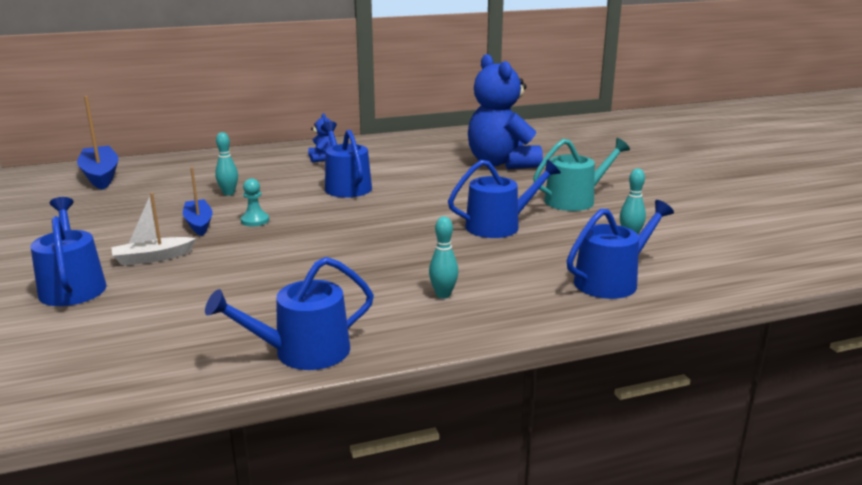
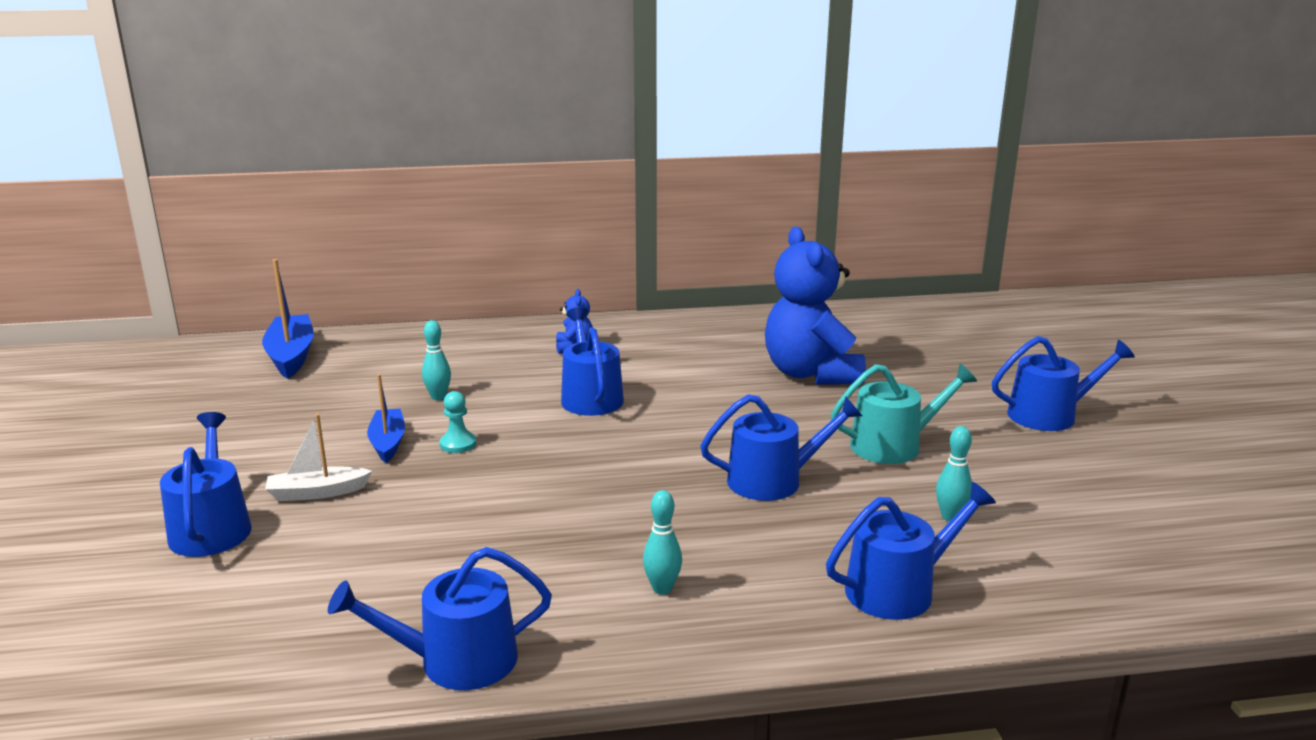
camera: 10 degrees right, 0 degrees up
(673, 176) = (1049, 415): none -> blue watering can

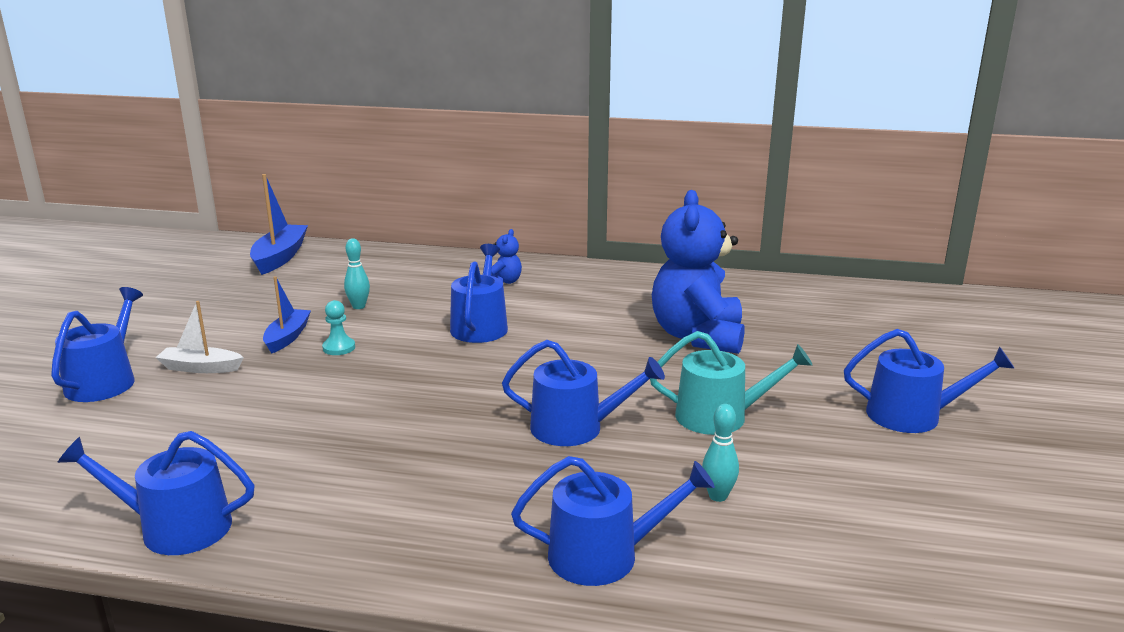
camera: 20 degrees right, 0 degrees up
(662, 589) = (391, 505): turquoise bowling pin -> none

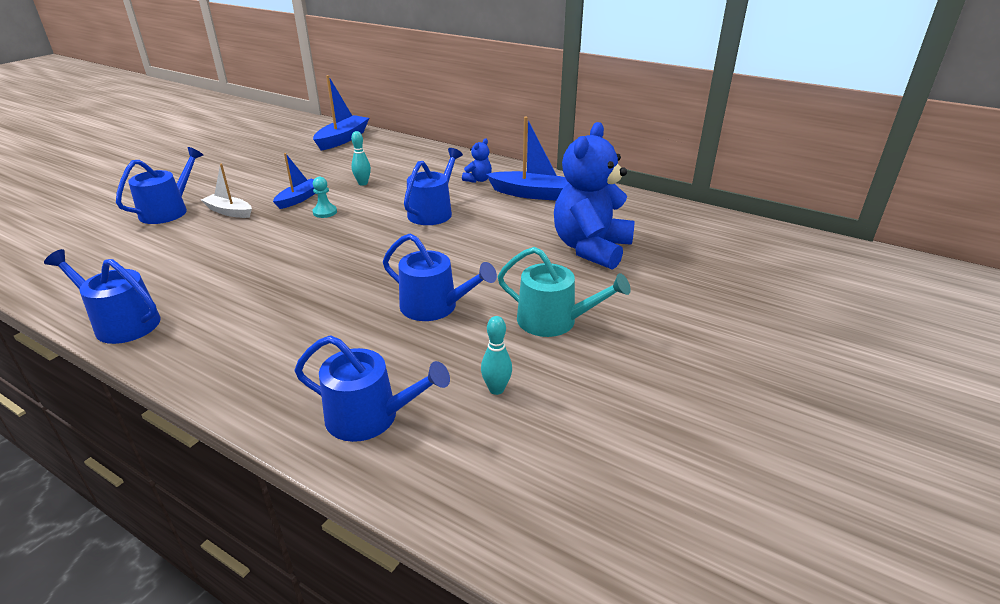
camera: 20 degrees right, 10 degrees up
(583, 288) = (533, 194): none -> blue boat
(912, 415) = (724, 355): blue watering can -> none

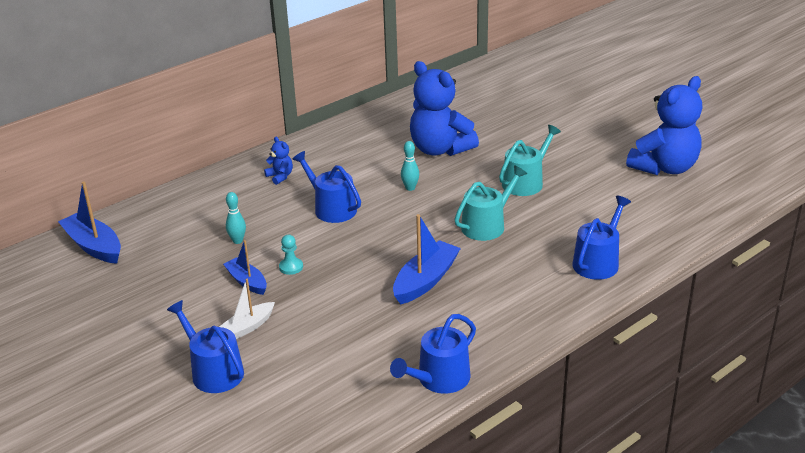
camera: 70 degrees left, 0 degrees up
(435, 307) = (487, 225): blue watering can -> turquoise watering can
(496, 389) = (587, 214): turquoise bowling pin -> turquoise bowling pin (410, 188)
(533, 194) = (331, 155): blue boat -> blue boat (425, 280)
(697, 465) = (664, 168): none -> blue teddy bear

